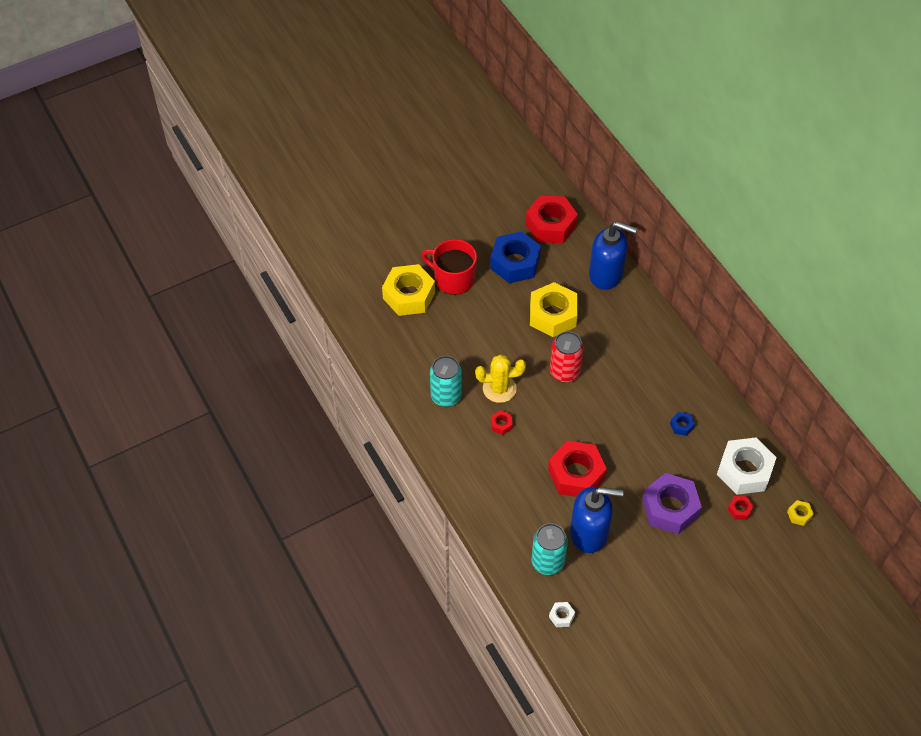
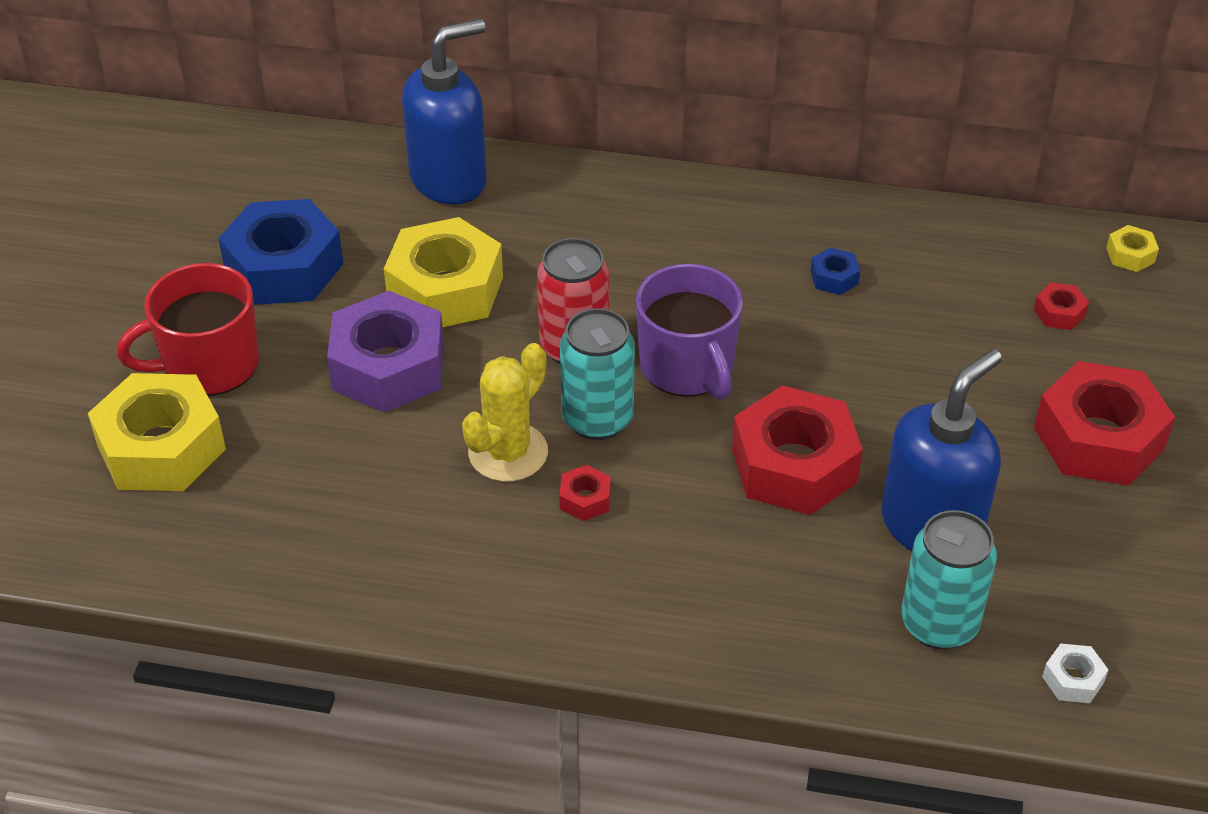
camera: 50 degrees left, 10 degrees down
(446, 396) = (437, 538): turquoise can -> turquoise can (597, 419)
(550, 225) = (271, 179): red nut -> red nut (1098, 438)
(590, 411) = (688, 367): none -> purple mug
(670, 508) = (979, 391): purple nut -> purple nut (388, 367)
(744, 471) = (991, 263): white nut -> none

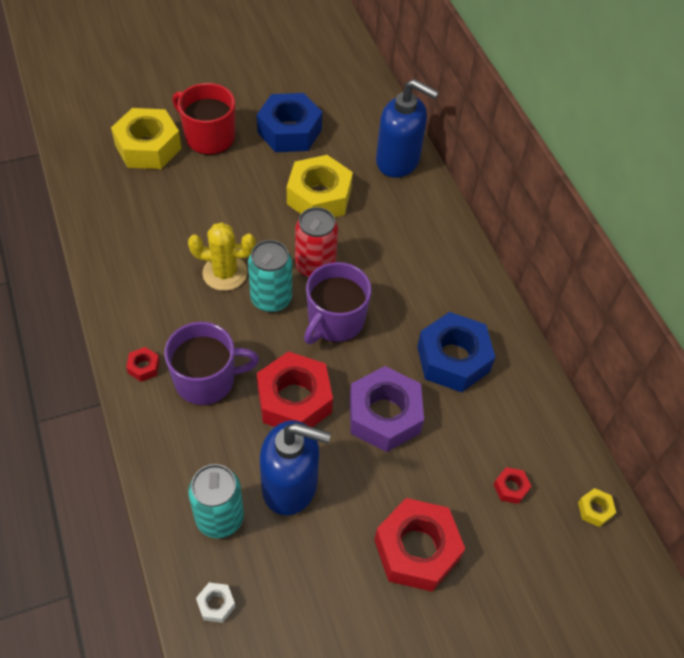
camera: 55 degrees right, 10 degrees up
(388, 367) = (251, 200): purple nut -> purple nut (384, 415)
(585, 499) = (213, 318): red nut -> red nut (144, 367)
(693, 550) = (206, 379): none -> purple mug
(834, 278) = (453, 359): blue nut -> blue nut, size x2.36

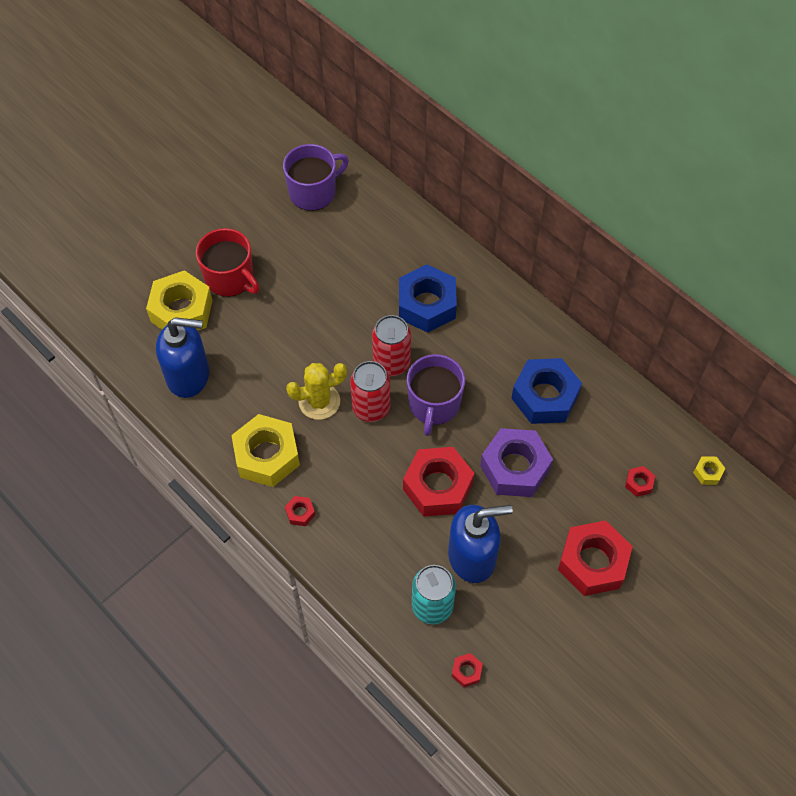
camera: 20 degrees left, 5 degrees up
(206, 379) = (358, 501): purple mug -> purple mug (313, 192)
(208, 137) = (230, 278): red mug -> red mug turned 150 degrees counterclockwise
(216, 604) = (466, 671): white nut -> red nut
(271, 299) = (371, 408): turquoise can -> red can
(289, 131) = (299, 243): blue nut -> blue nut (426, 304)
(319, 196) = (360, 296): yellow nut -> yellow nut (267, 455)
(398, 161) = (409, 233): blue soap dispenser -> blue soap dispenser (189, 376)

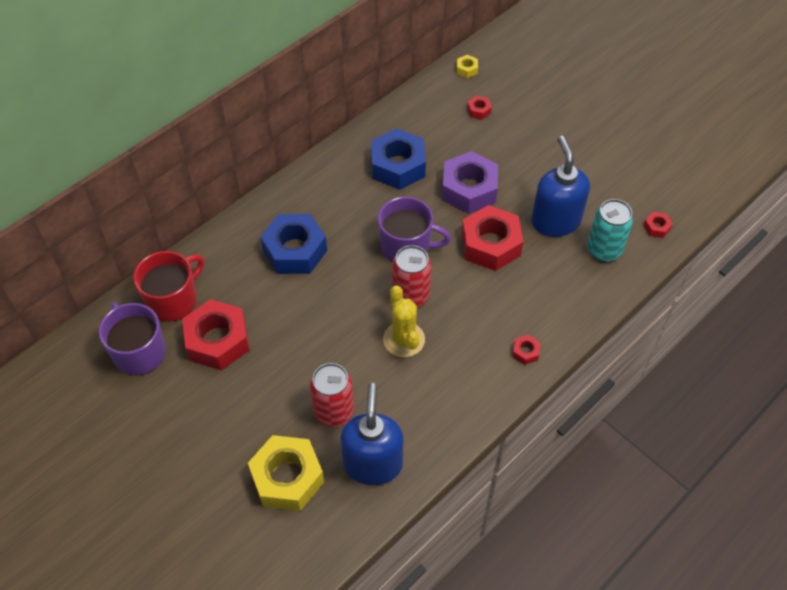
camera: 90 degrees left, 5 degrees down
(230, 278) = (247, 430): red mug -> red mug (173, 300)
(267, 455) = (466, 383): yellow nut -> none
(391, 363) = (360, 279): red can -> red can (334, 411)
(592, 562) = (551, 143): red nut -> red nut (217, 341)

